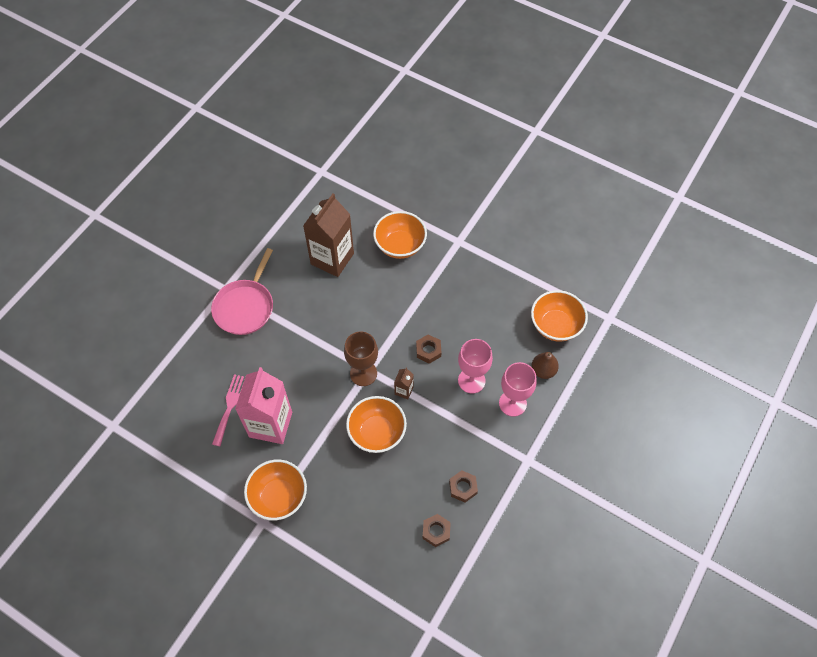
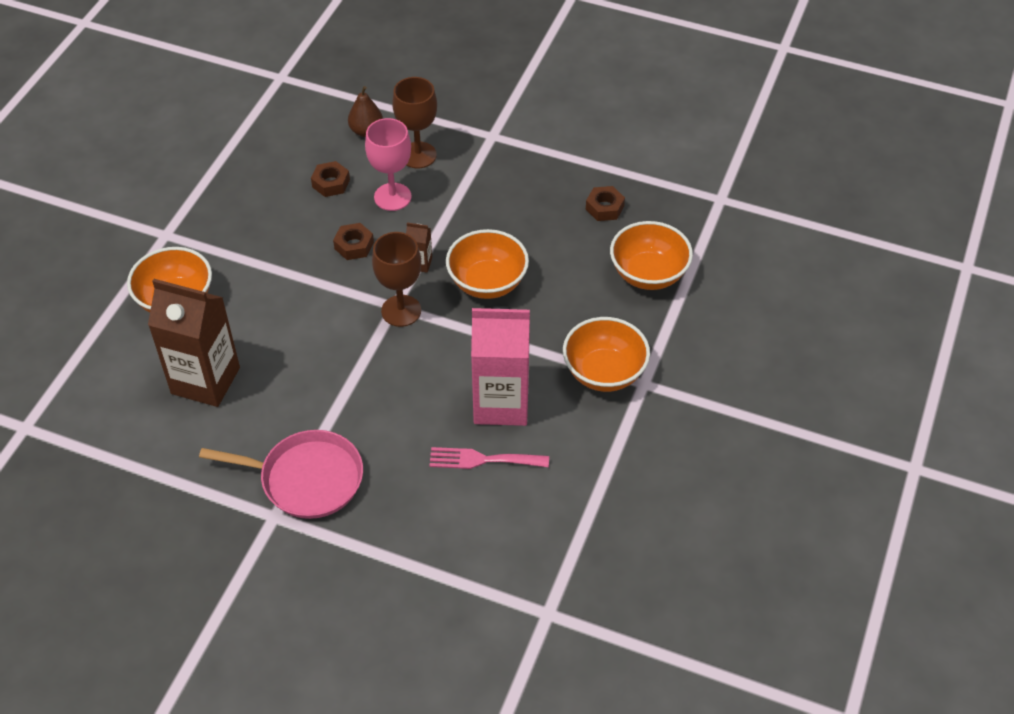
camera: 100 degrees left, 10 degrees down
(463, 487) = (542, 189): brown nut -> brown nut (331, 183)
(512, 403) = (418, 155): pink goblet -> brown goblet
(555, 325) = (298, 124): orange bowl -> orange bowl (648, 274)

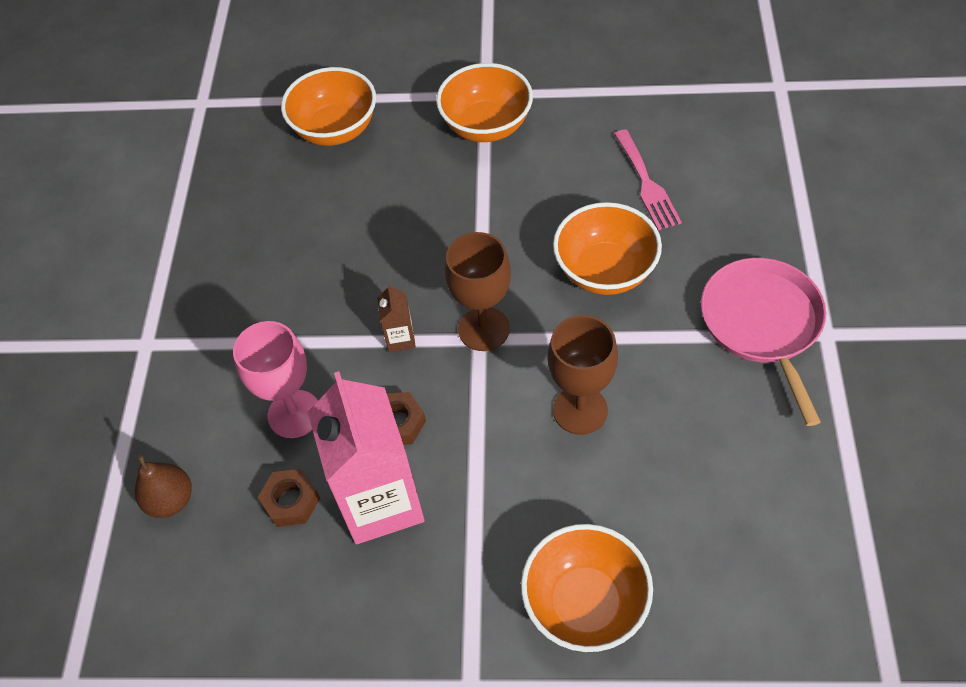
camera: 105 degrees left, 5 degrees up
(205, 380) = (693, 495): brown carton -> none
(418, 155) = (205, 415): brown goblet -> brown goblet (580, 410)
(487, 283) = (404, 261): orange bowl -> orange bowl (605, 271)
(501, 403) = (569, 193): pink carton -> pink carton (381, 502)
(604, 208) = (245, 193): brown nut -> none

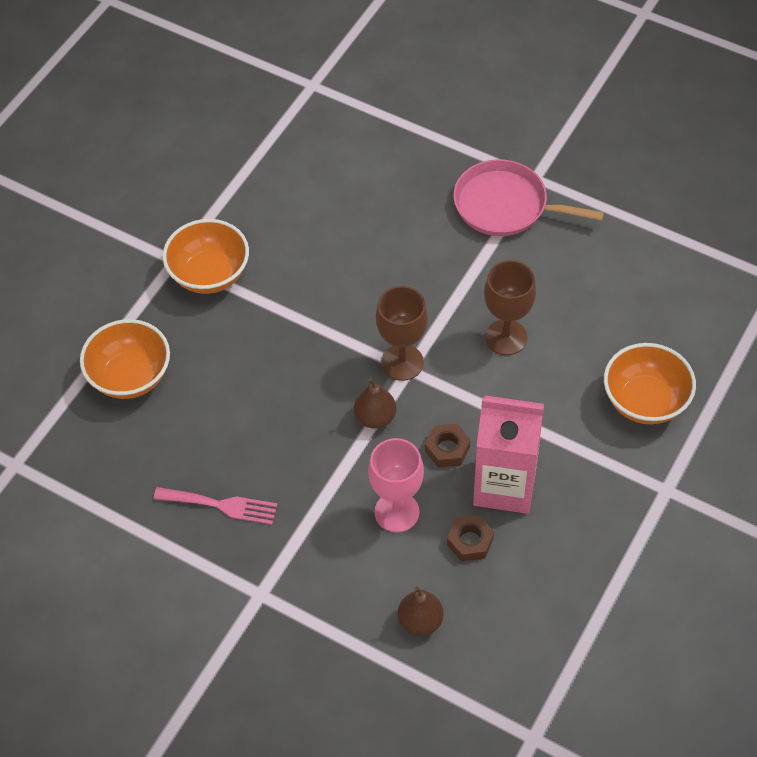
camera: 65 degrees left, 0 degrees up
(400, 339) = (375, 417): brown carton -> brown pear
(605, 271) = (402, 268): orange bowl -> none
(647, 184) = (343, 206): pink fork -> pink fork (221, 505)

